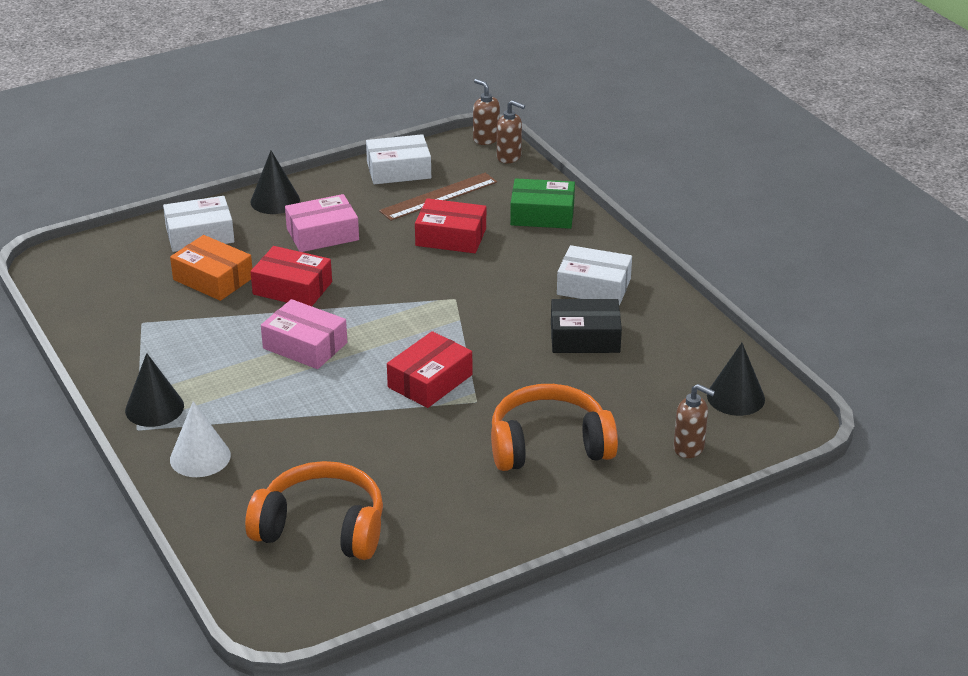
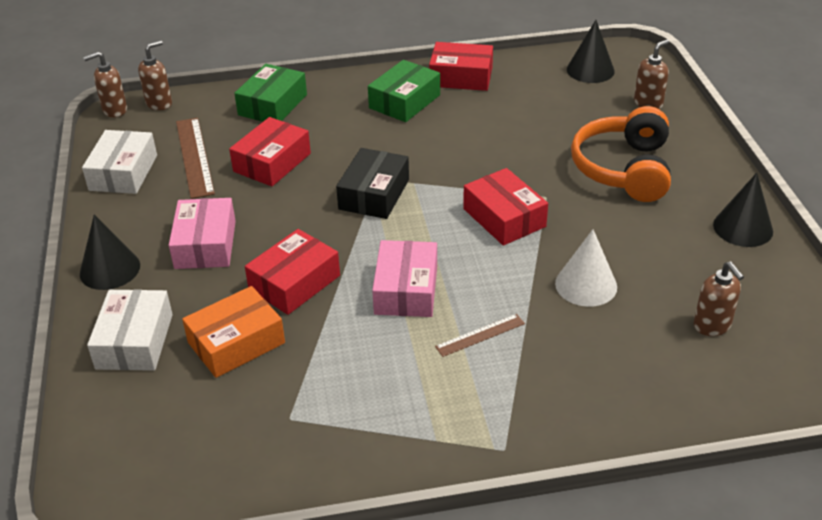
camera: 70 degrees left, 5 degrees up
(154, 408) = (469, 428): black cone -> black cone (743, 228)
(200, 457) = (574, 400): white cone -> white cone (586, 285)
(262, 395) = (480, 335): none -> brown ruler
(305, 345) = (406, 290): pink box -> pink box turned 45 degrees counterclockwise
(322, 528) = (712, 326): orange headphones -> brown soap dispenser
(585, 337) = (477, 121): black box -> black box (374, 194)
(594, 286) = (404, 101): white box -> green box
(663, 312) = (461, 77): none -> red box

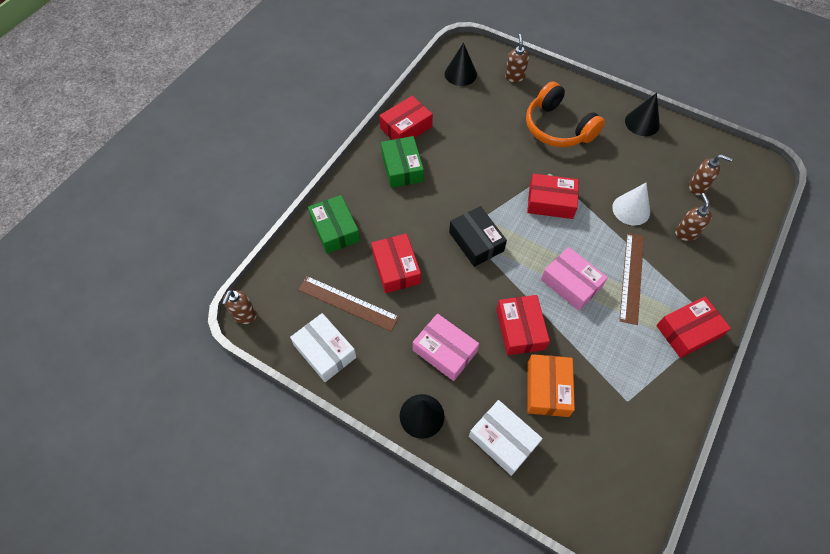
camera: 50 degrees left, 20 degrees up
(159, 103) = (265, 286): brown soap dispenser -> brown soap dispenser (686, 233)
(459, 426) = (688, 331): none -> red box
(480, 335) = (632, 277): brown ruler -> brown ruler, size x1.76

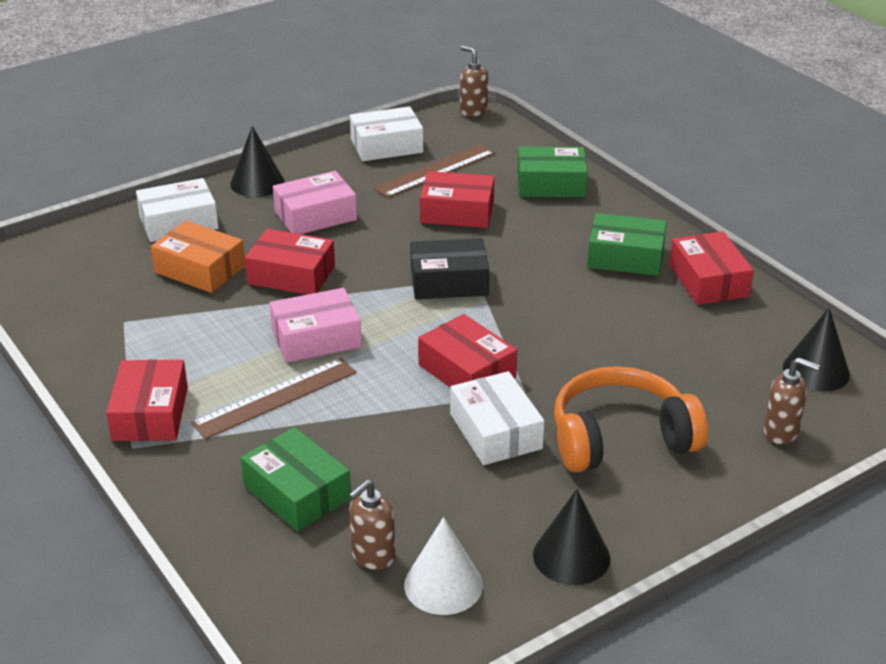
camera: 115 degrees right, 25 degrees down
(550, 202) = (467, 371): red box -> red box turned 75 degrees counterclockwise
(587, 174) = (496, 431): none -> white box
(631, 209) = (389, 450): white cone -> white cone (443, 585)
(632, 277) = (275, 398): brown ruler -> brown ruler turned 75 degrees counterclockwise
(686, 233) = (297, 492): brown soap dispenser -> green box

